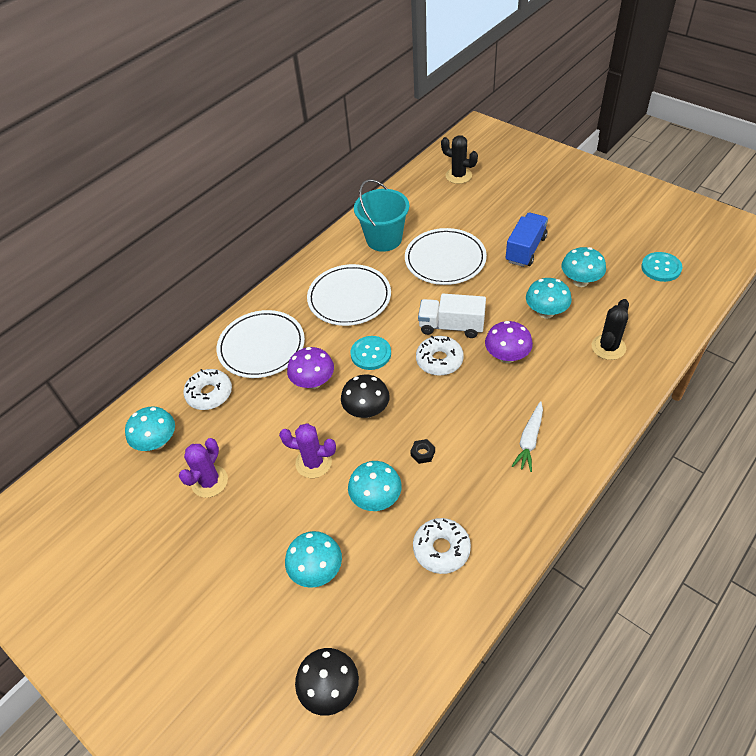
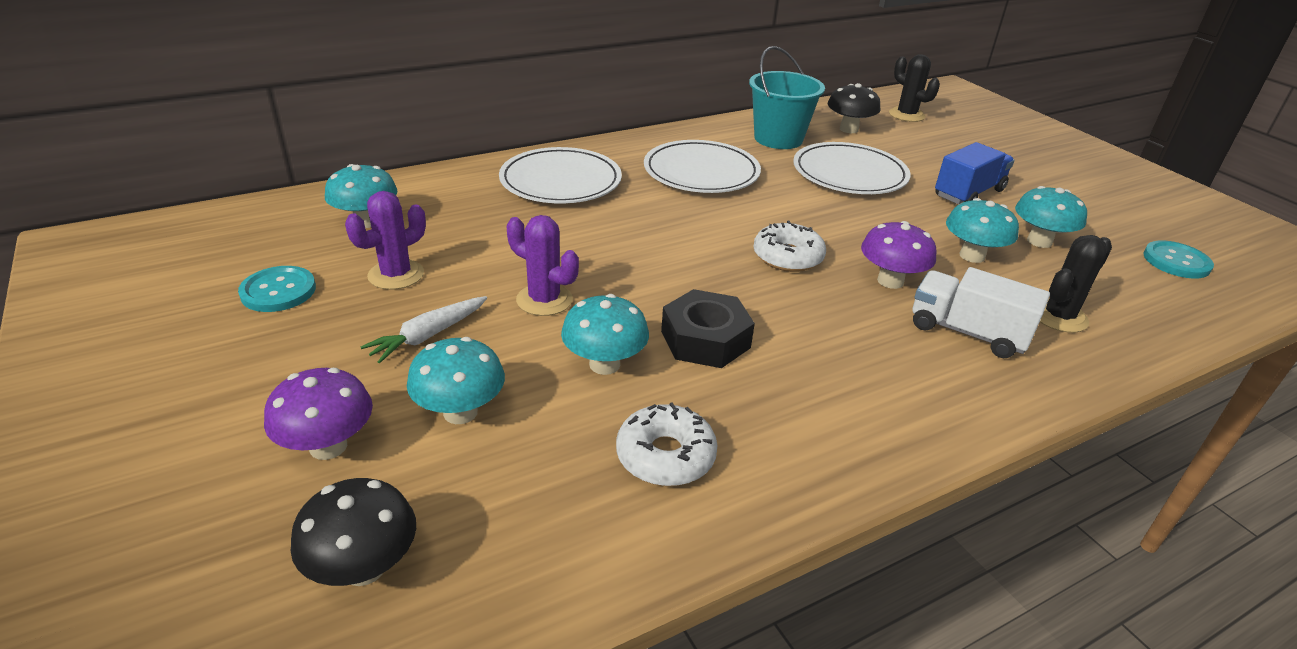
camera: 15 degrees right, 15 degrees down
(209, 394) = (465, 201): white donut -> none
(313, 382) = (602, 228): purple mushroom -> purple mushroom (328, 446)
(367, 410) = (654, 273): black mushroom -> black mushroom (849, 129)
(371, 354) = (696, 225): turquoise button -> turquoise button (278, 291)
(422, 453) = (705, 339): black nut -> black nut, size x2.28
(451, 326) = (824, 231): white truck -> white truck (967, 332)
(529, 440) = (881, 377): white carrot -> white carrot (428, 336)

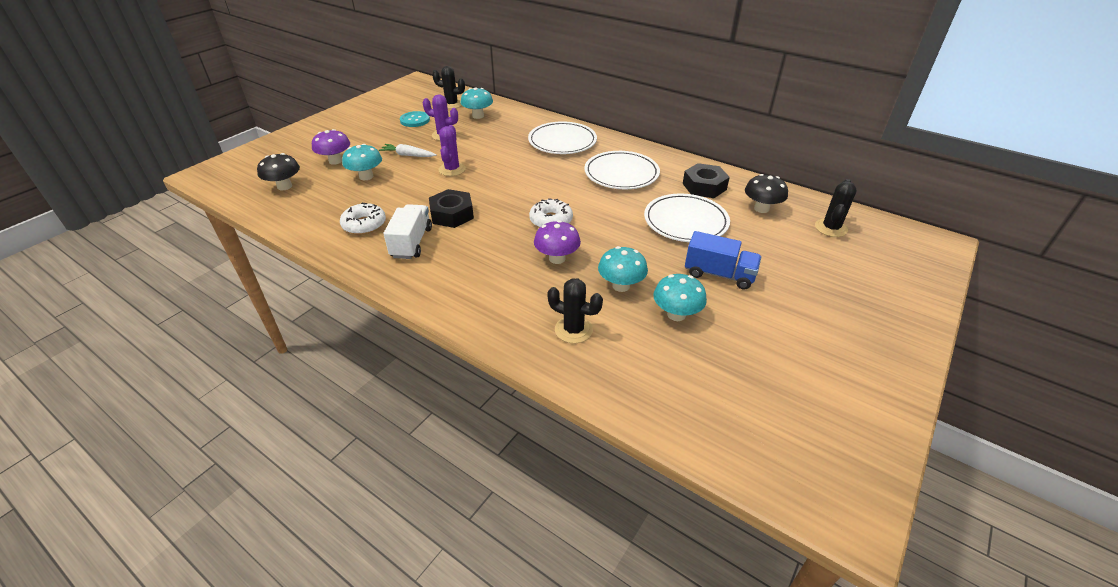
camera: 65 degrees right, 5 degrees up
(272, 234) = (451, 104): none -> black cactus
(604, 364) = (415, 196): turquoise mushroom -> none
(778, 139) = (704, 186): turquoise bucket -> black nut
(967, 332) = (523, 293): white truck -> white truck (411, 243)
(1176, 261) = (721, 392): turquoise button -> none

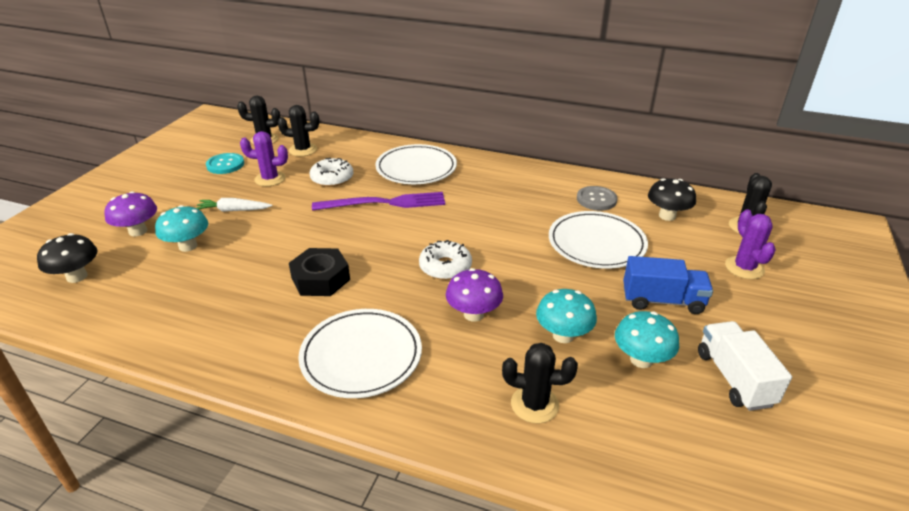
camera: 15 degrees left, 5 degrees down
(364, 225) = (209, 312): white donut -> white donut (332, 178)
(411, 243) = (283, 326): white truck -> white truck (734, 378)
(452, 169) = (297, 221): purple cactus -> purple cactus (744, 268)
(478, 116) = (303, 150): turquoise mushroom -> black cactus
(524, 165) = (384, 203): none -> purple fork
(621, 173) = (500, 197): white plate -> white plate (361, 356)
(704, 186) = (596, 199): black nut -> grey button

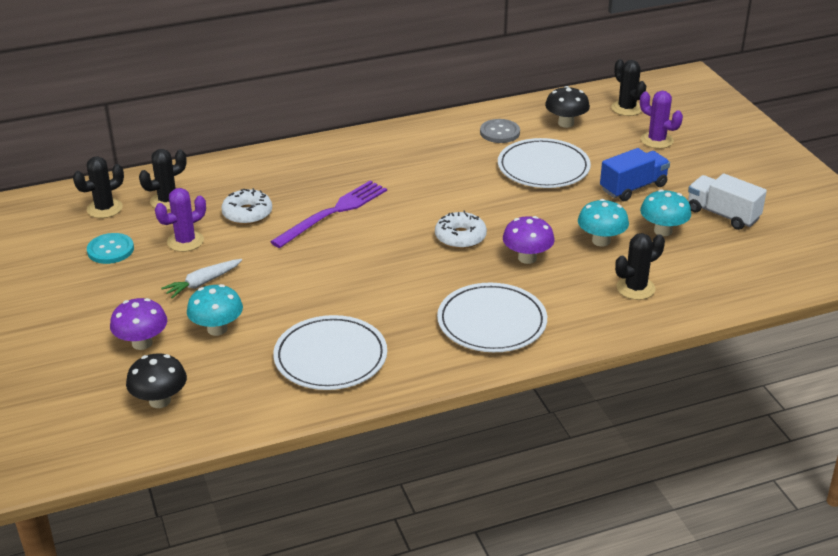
camera: 40 degrees left, 0 degrees up
(320, 279) = (379, 293): black nut -> none
(416, 168) = (311, 170): white plate -> white plate (330, 357)

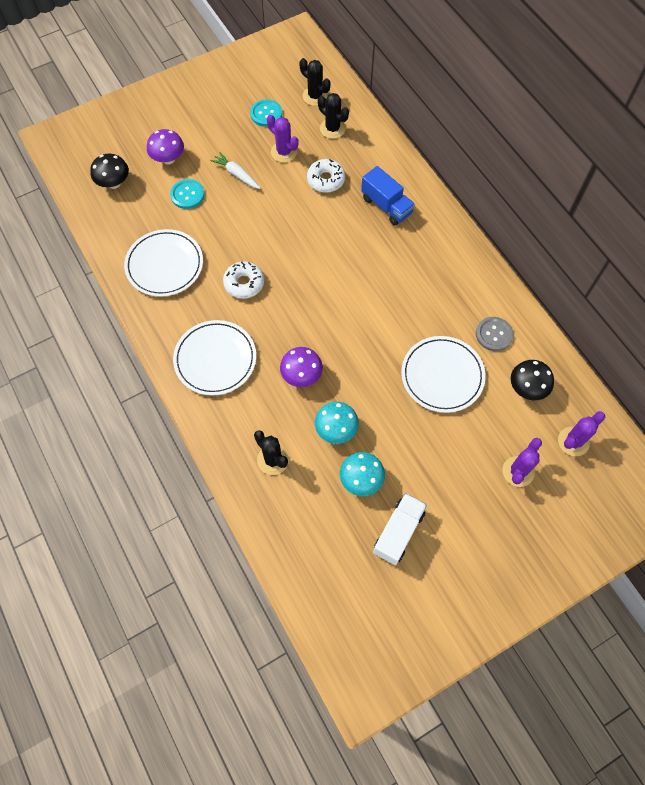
camera: 80 degrees right, 30 degrees up
(217, 329) = (187, 195): turquoise mushroom -> turquoise button
(333, 212) = (338, 233): purple fork -> none
(460, 237) = (322, 324): white donut -> white donut (244, 283)
(626, 108) = (573, 441): black cactus -> purple cactus
(633, 188) = (426, 452): blue truck -> blue truck (386, 206)

